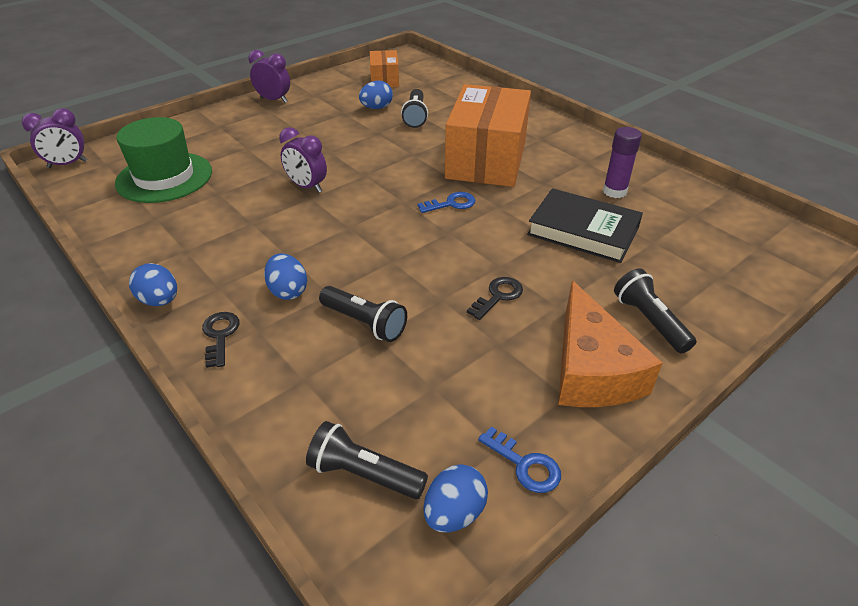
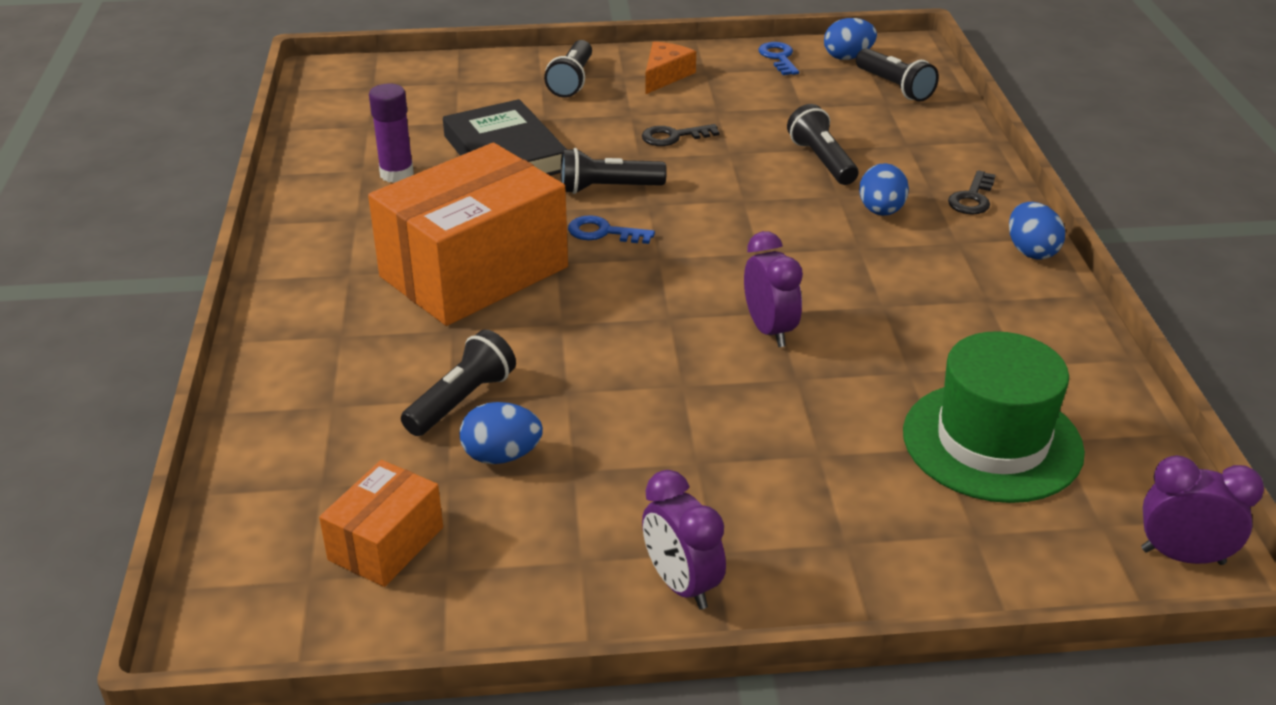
camera: 145 degrees left, 5 degrees down
(486, 232) = (607, 188): none -> black flashlight
(591, 369) = (665, 75): orange cheese -> orange cheese, size x0.57

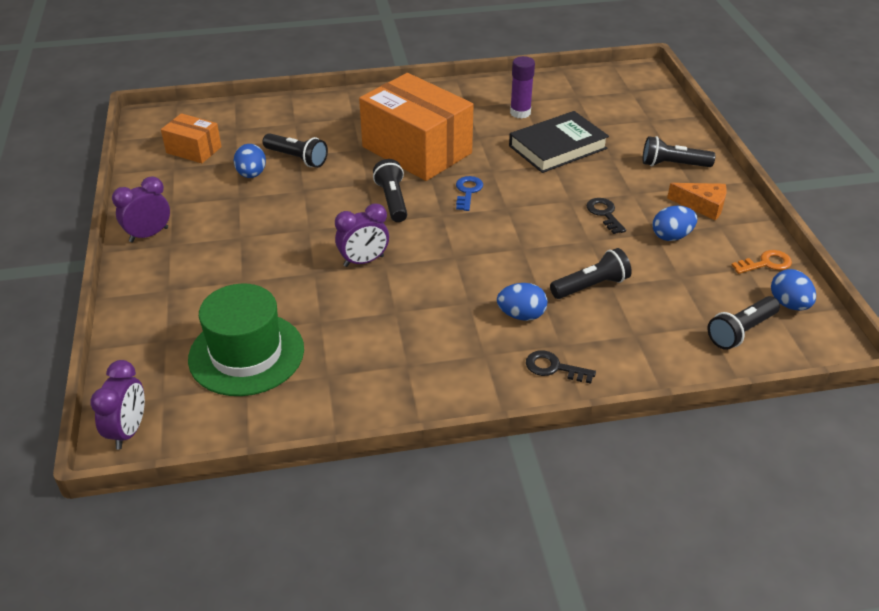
camera: 85 degrees right, 5 degrees up
(607, 188) = (523, 189): black flashlight -> black flashlight (392, 200)
(779, 58) = (766, 263): blue key -> orange key
(1031, 251) = (477, 396): blue egg -> blue egg (671, 236)

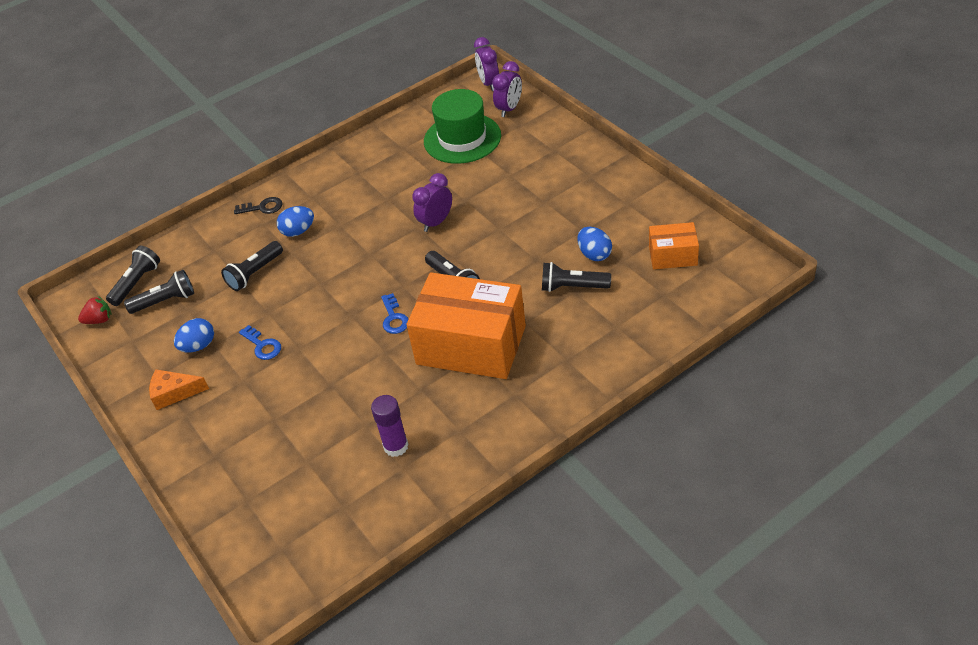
camera: 160 degrees right, 5 degrees up
(149, 235) = (613, 175): purple clock -> purple clock (509, 109)
(557, 147) = (334, 410): black book -> none
(604, 214) = (262, 345): black key -> blue key
(672, 165) = (209, 436): black flashlight -> black flashlight (166, 301)
(766, 263) = (116, 351): orange key -> none
(789, 304) = (99, 320): blue egg -> red strawberry

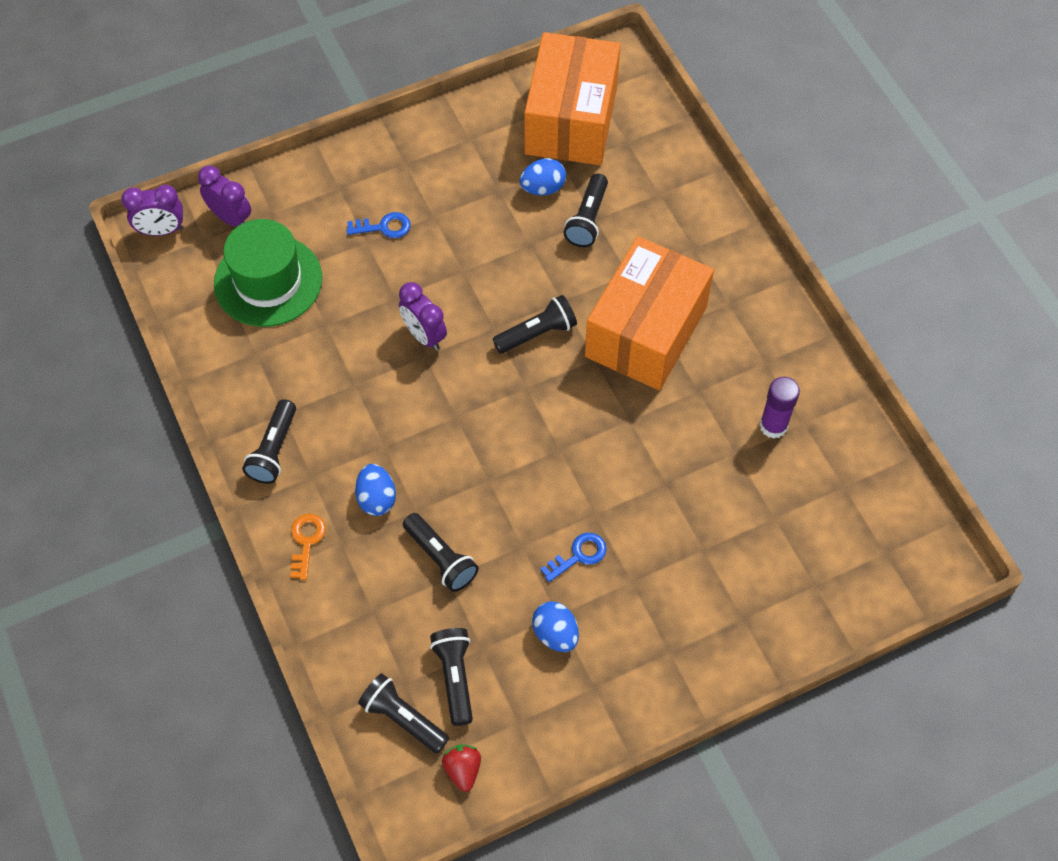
camera: 85 degrees left, 15 degrees up
(174, 393) = (630, 665): orange cheese -> none
(262, 207) = (306, 541): black key -> orange key
(329, 176) = (274, 450): none -> black flashlight
(394, 318) = (578, 404): blue key -> blue key (384, 227)
(673, 255) = (571, 120): orange box -> orange box, size x2.03

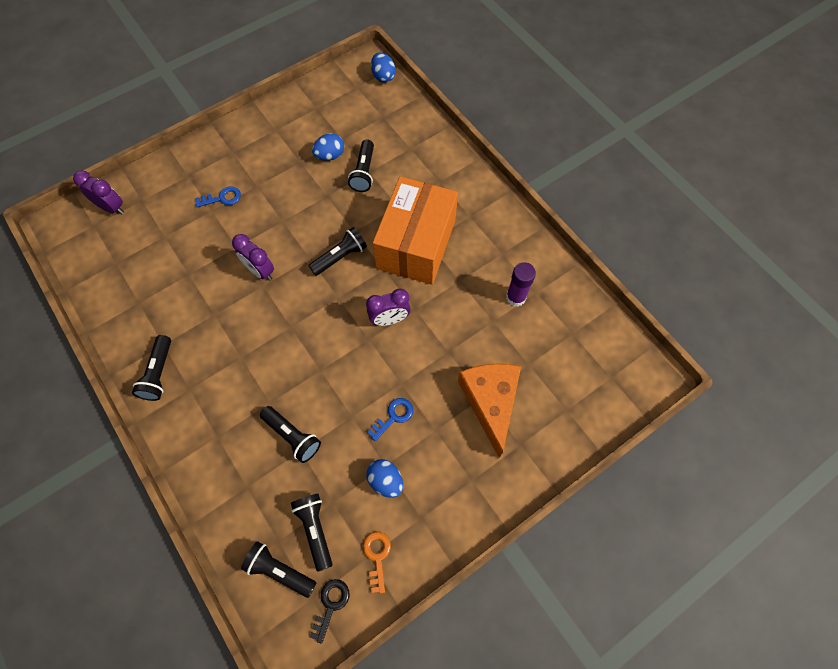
camera: 10 degrees left, 5 degrees up
(161, 230) = (61, 224): purple clock -> purple clock (389, 319)
(268, 281) = (143, 248): green hat -> none
(306, 541) = (190, 440): orange key -> orange key (377, 556)
(376, 498) = (239, 398): blue egg -> blue egg (383, 76)
(463, 770) = (331, 605): red strawberry -> black key
(571, 120) = (342, 107): orange box -> none
(712, 558) = (490, 402): none -> orange cheese

